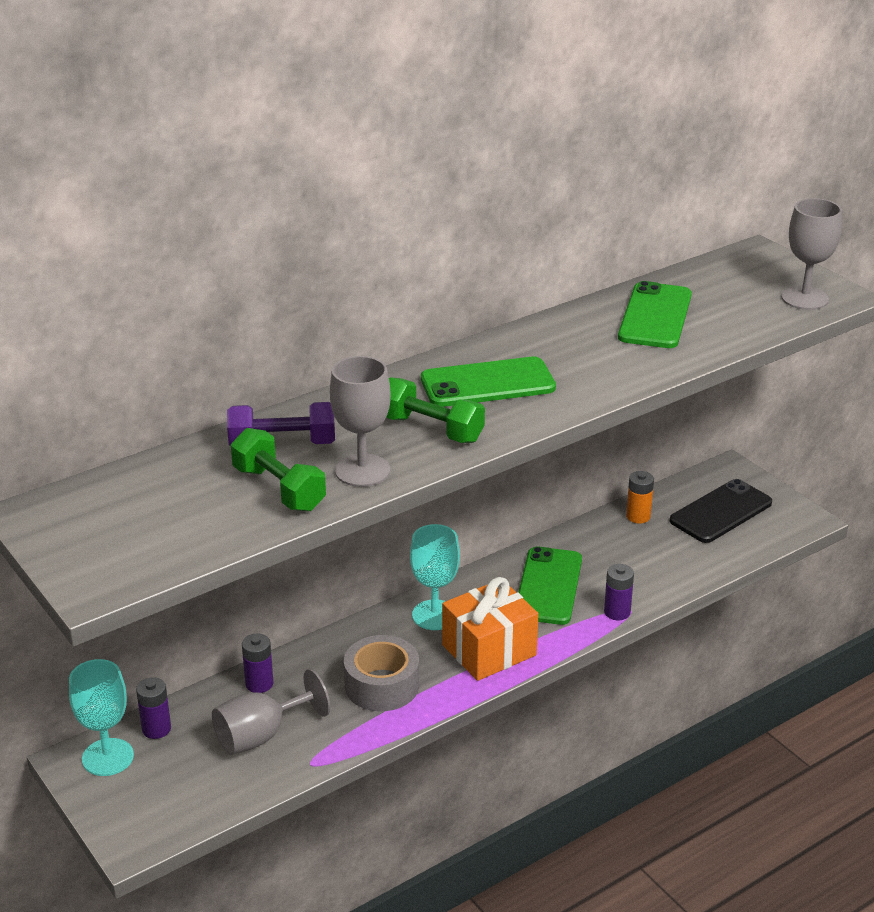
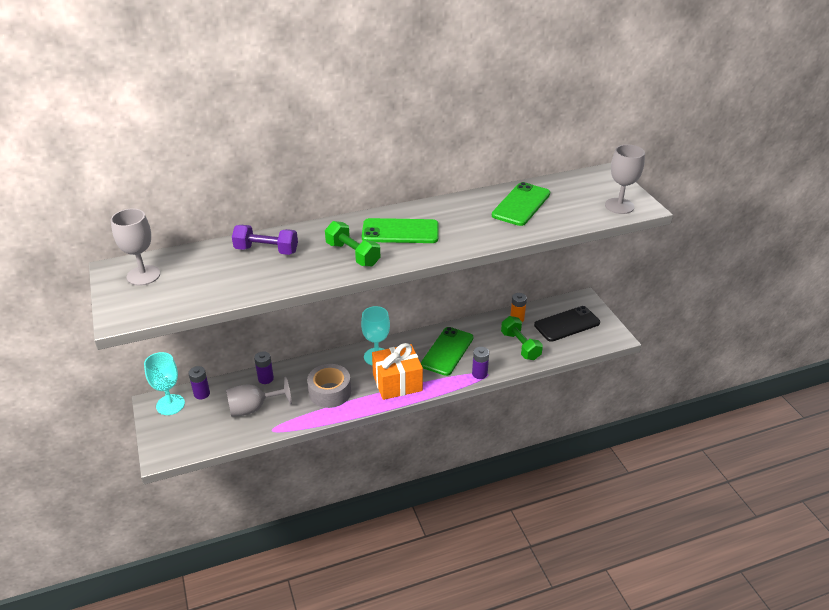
camera: 15 degrees right, 5 degrees up
(279, 489) = (249, 277): green dumbbell -> green dumbbell (520, 346)
(362, 470) = (300, 273): grey goblet -> grey goblet (143, 275)

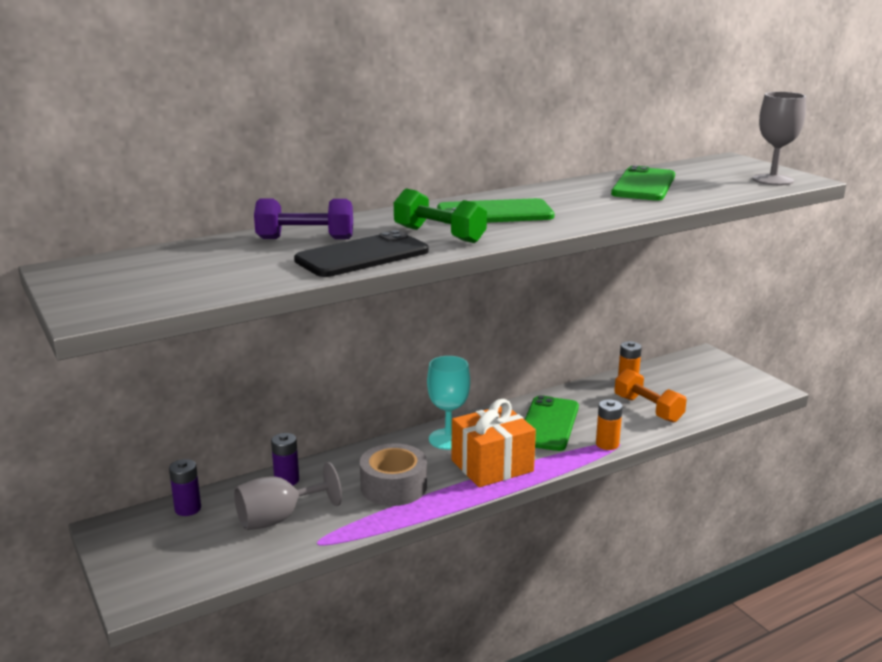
camera: 10 degrees left, 15 degrees down
(143, 275) = (117, 271): grey goblet -> none
(170, 405) = (138, 528): turquoise goblet -> none
(479, 374) = (607, 444): purple battery -> orange battery
(520, 346) = (648, 409): green dumbbell -> orange dumbbell
(567, 324) = (698, 381): black phone -> black phone (362, 256)

